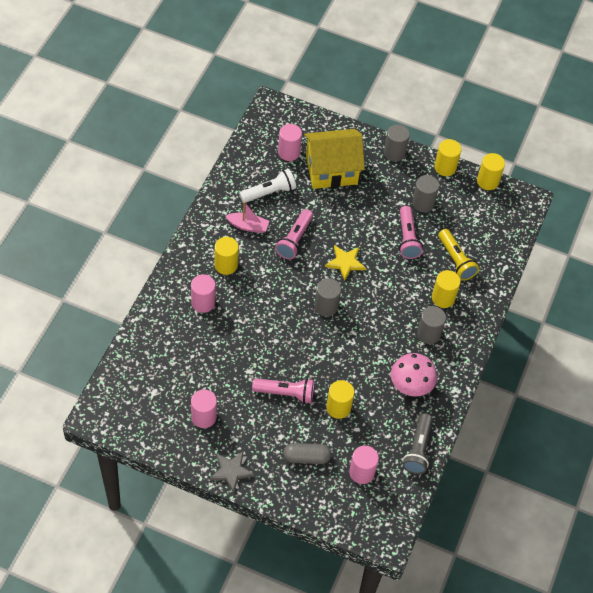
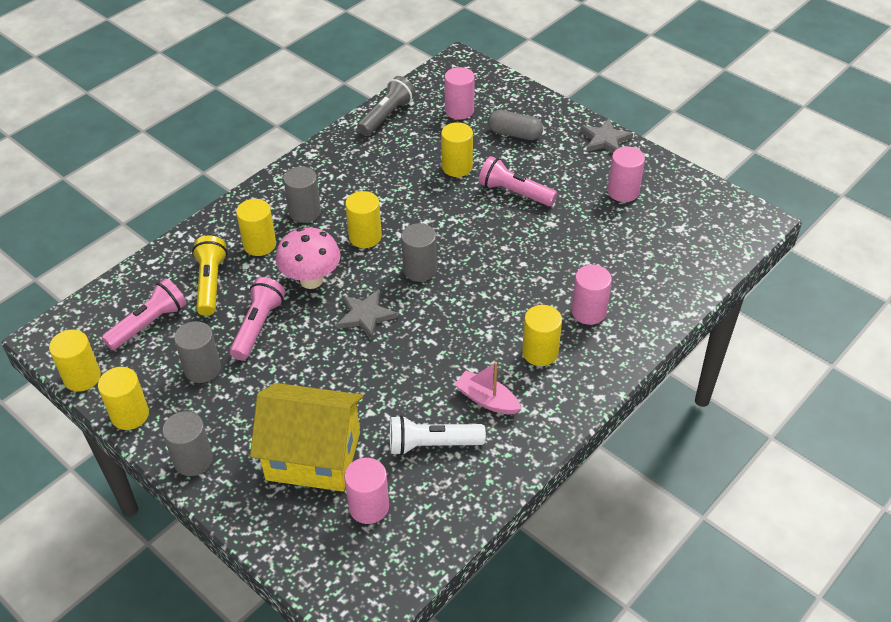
camera: 155 degrees left, 10 degrees down
(294, 240) = (424, 363): pink flashlight -> pink flashlight (149, 324)
(345, 263) = (365, 315): yellow star -> grey star
(375, 323) = (365, 237): none -> yellow cylinder
(410, 387) = (361, 167): pink mushroom -> pink mushroom (311, 280)

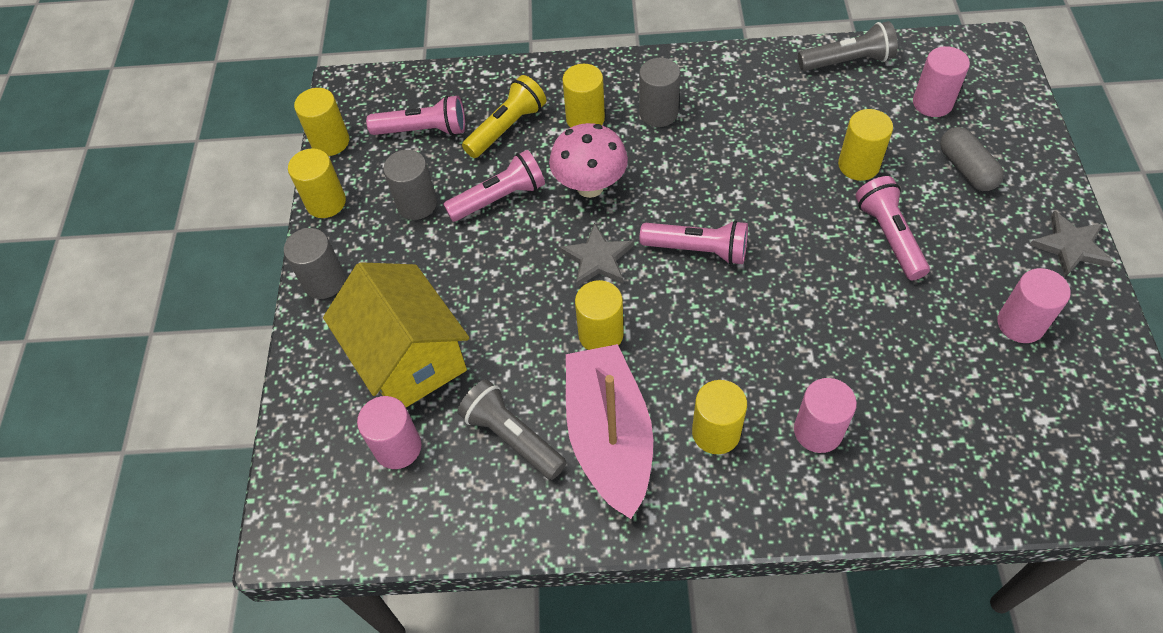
camera: 50 degrees right, 10 degrees up
(365, 237) = (684, 178): yellow cylinder -> yellow cylinder (601, 334)
(420, 270) = (697, 250): grey cylinder -> pink flashlight
(432, 444) = (512, 437): white flashlight -> grey flashlight
(487, 400) = (609, 437): pink boat -> pink boat, size x1.99

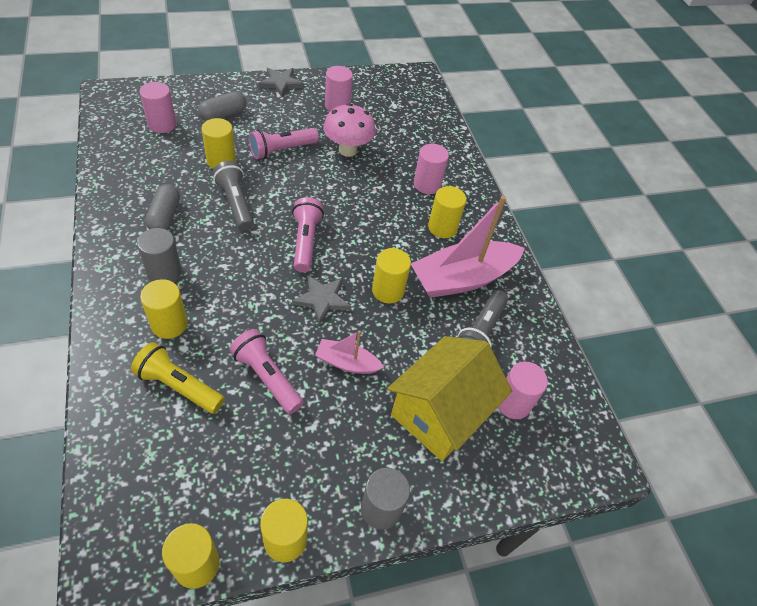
camera: 115 degrees left, 5 degrees down
(417, 204) = (279, 447): grey cylinder -> none
(423, 130) = (181, 464): pink flashlight -> none
(500, 273) = (347, 363): none -> pink boat
(590, 186) = (249, 312): pink mushroom -> pink mushroom (347, 150)
(749, 111) = (165, 217): none -> grey capsule
(847, 61) = (114, 162): grey flashlight -> grey flashlight (236, 204)

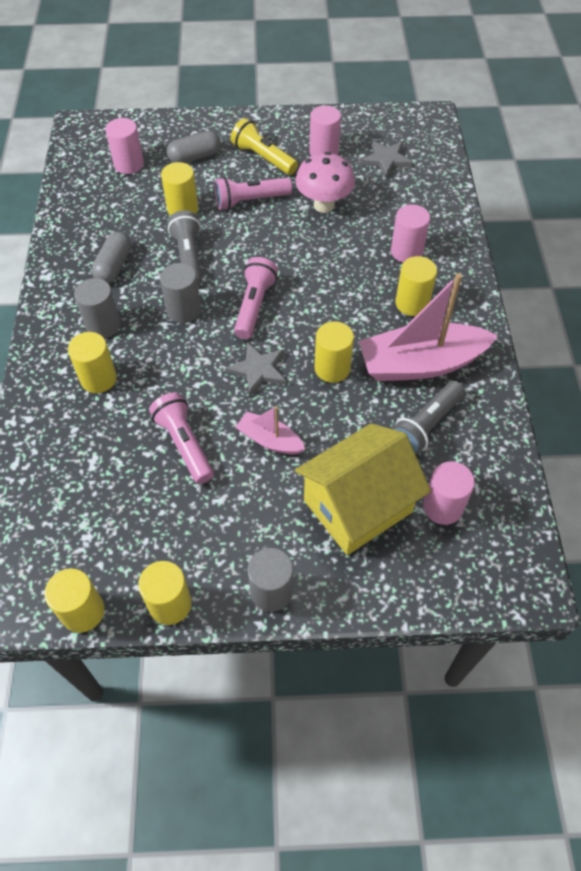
camera: 20 degrees right, 5 degrees up
(179, 386) = (97, 441): yellow flashlight -> yellow flashlight (263, 158)
(240, 251) = (184, 310): none -> grey cylinder
(281, 83) = (265, 122): grey star -> grey star (386, 160)

